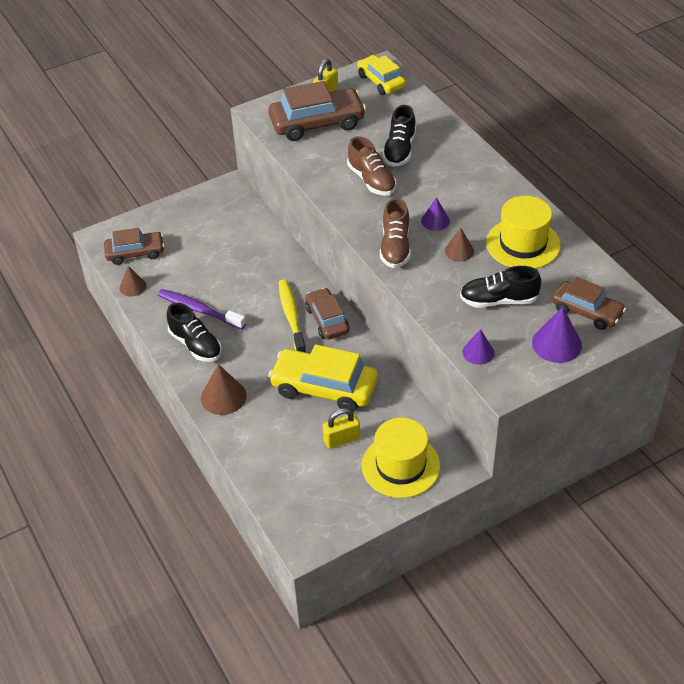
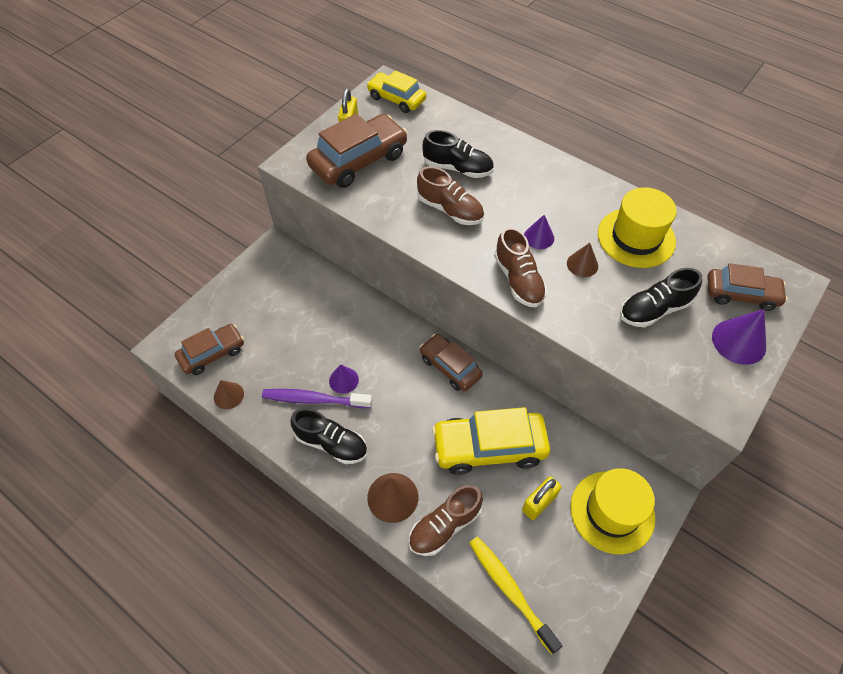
camera: 25 degrees left, 10 degrees up
(253, 429) = (445, 526): none -> brown shoe
(291, 316) = (413, 375): yellow toothbrush -> yellow toothbrush (510, 590)
(399, 150) = (458, 168): black shoe -> black shoe turned 60 degrees counterclockwise
(478, 352) = (673, 378): purple cone -> purple cone (343, 380)

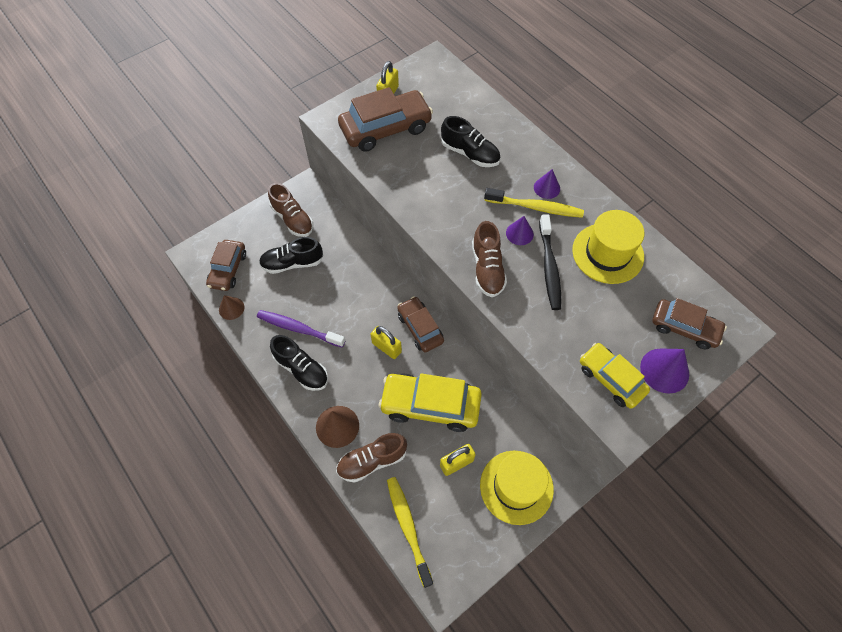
camera: 15 degrees right, 5 degrees up
(212, 353) = (228, 269): brown car -> brown car turned 120 degrees clockwise
(343, 380) = (327, 318): purple cone -> purple cone (547, 188)
(396, 99) = (438, 76): yellow car -> yellow car (611, 379)
(420, 396) = (386, 347): none -> yellow padlock
(450, 210) = (450, 191): brown shoe -> brown shoe (293, 219)
(546, 208) = (536, 207): none -> yellow toothbrush
(582, 264) = (549, 267): brown cone -> black toothbrush
(654, 309) = (598, 323): black shoe -> black shoe (292, 263)

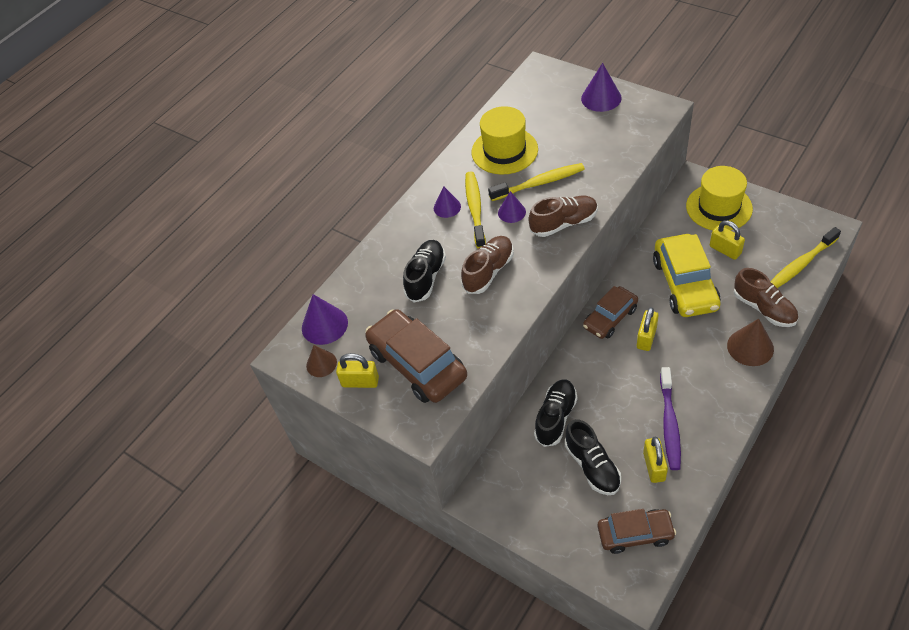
camera: 100 degrees left, 10 degrees down
(231, 308) = (683, 504): brown cone -> brown cone (321, 364)
(270, 302) = (654, 466): none -> yellow padlock
(293, 219) = (531, 493): brown shoe -> brown shoe (488, 271)
(301, 369) = (712, 401): black shoe -> black shoe (555, 417)
(451, 84) = (324, 325): none -> purple cone
(549, 267) = (539, 183): black toothbrush -> yellow toothbrush
(611, 379) = (627, 124): yellow car -> none
(684, 328) = (555, 95): brown car -> none

